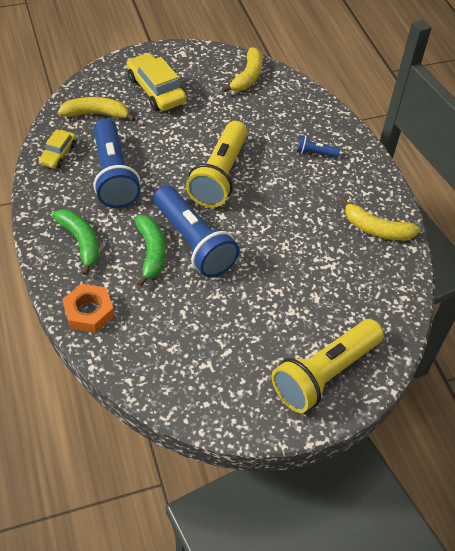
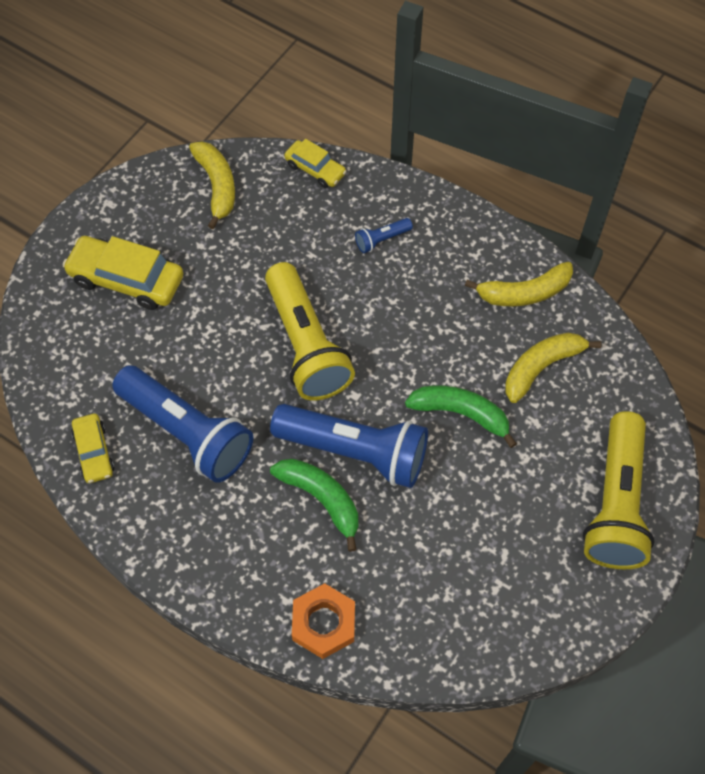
camera: 35 degrees left, 10 degrees up
(81, 242) = (233, 546): green banana -> green banana (461, 414)
(96, 114) = (86, 364): yellow banana -> yellow banana (541, 367)
(310, 99) = (315, 169): none -> yellow car

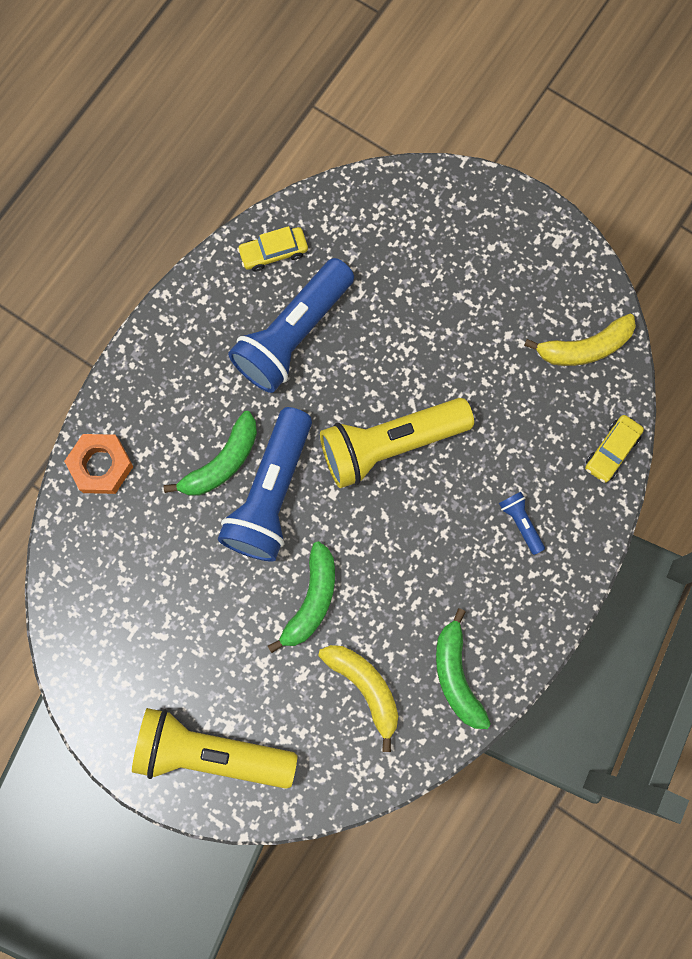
camera: 90 degrees right, 15 degrees up
(126, 279) = (464, 265): yellow car -> none
(524, 293) = (456, 675): yellow banana -> green banana

